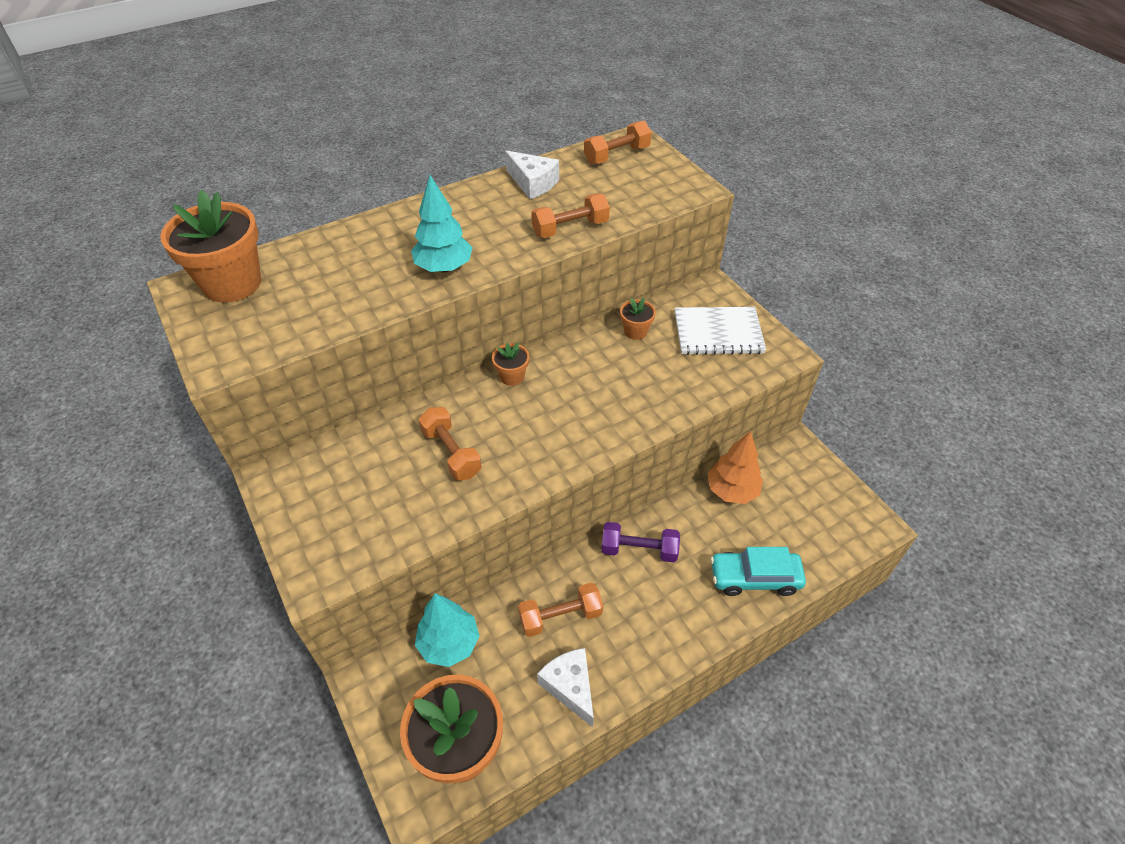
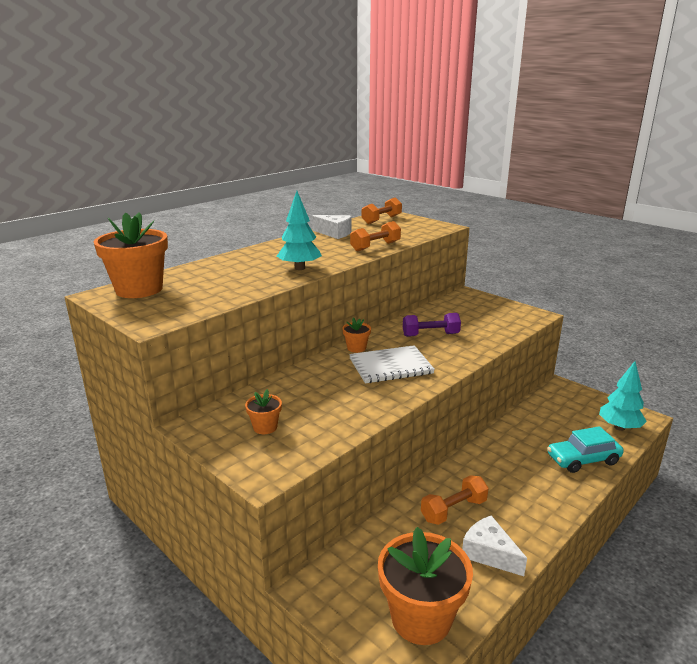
camera: 15 degrees left, 25 degrees down
(449, 643) = (371, 546): turquoise tree -> turquoise tree (619, 427)
(451, 453) = (335, 391): orange dumbbell -> none
(635, 331) = (430, 317): orange flower pot -> orange flower pot (265, 427)
(639, 550) = (489, 459): purple dumbbell -> purple dumbbell (430, 335)
(718, 332) = (486, 311): white notebook -> white notebook (390, 366)
(731, 490) = (533, 415): orange tree -> none

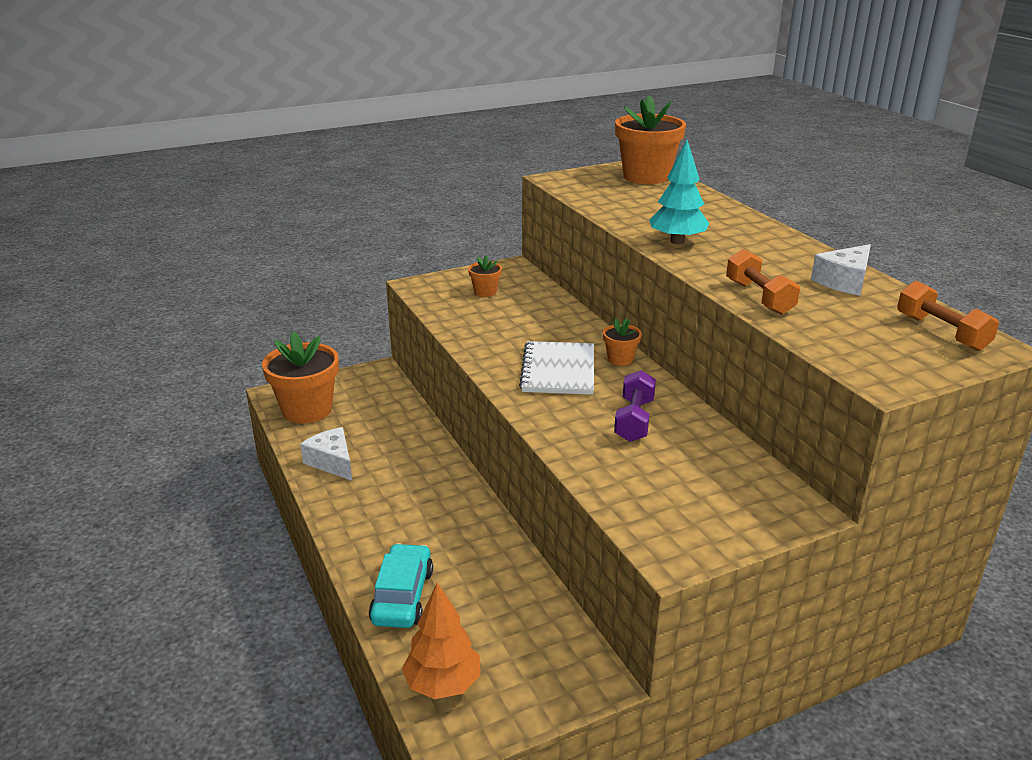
camera: 110 degrees right, 5 degrees up
(453, 510) = (399, 460): orange dumbbell -> none
(489, 553) = (332, 462): white cheese -> white cheese turned 105 degrees counterclockwise
(619, 427) = (443, 684): turquoise tree -> orange tree

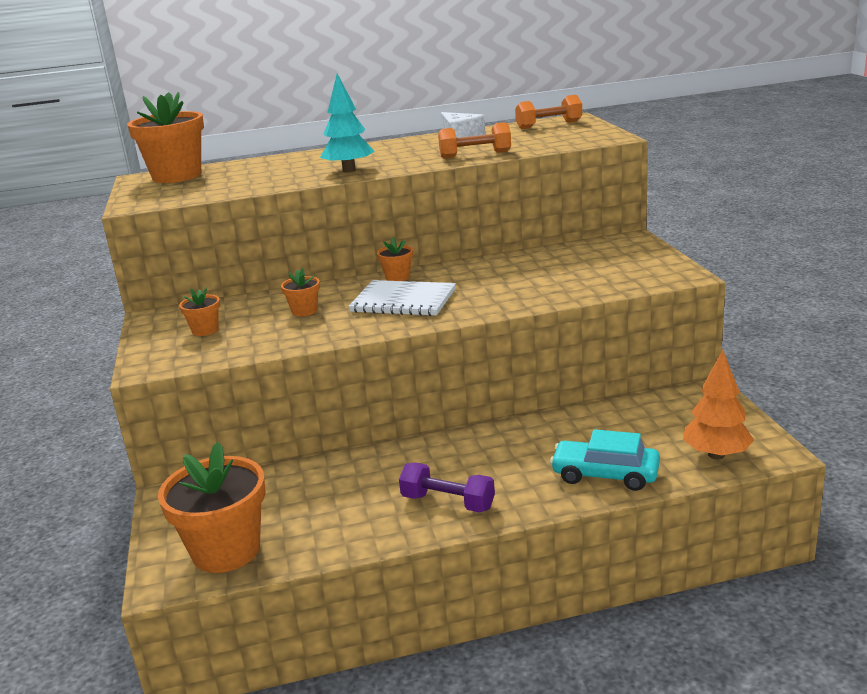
camera: 75 degrees left, 5 degrees down
(332, 462) = (360, 525): white cheese -> none
(528, 326) = (304, 311): none -> orange flower pot
(634, 420) = (502, 277): purple dumbbell -> purple dumbbell (448, 502)

